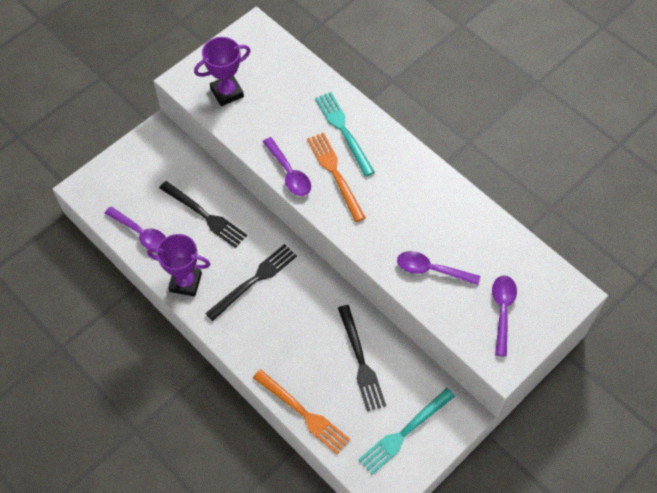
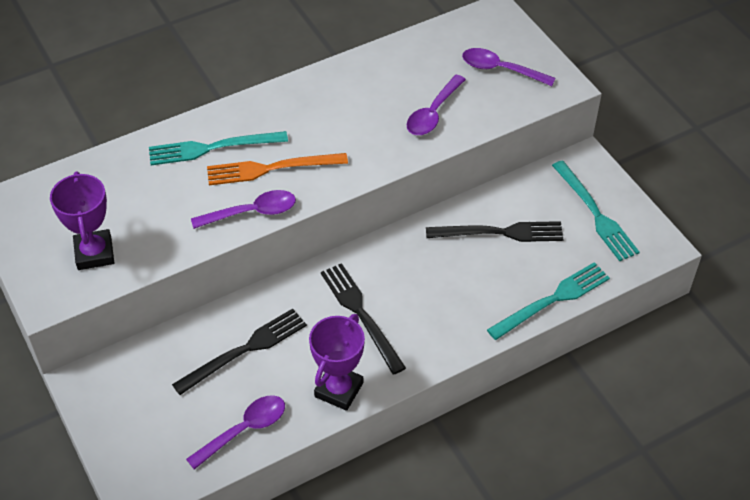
camera: 75 degrees left, 10 degrees down
(303, 413) = (552, 300): orange fork -> turquoise fork

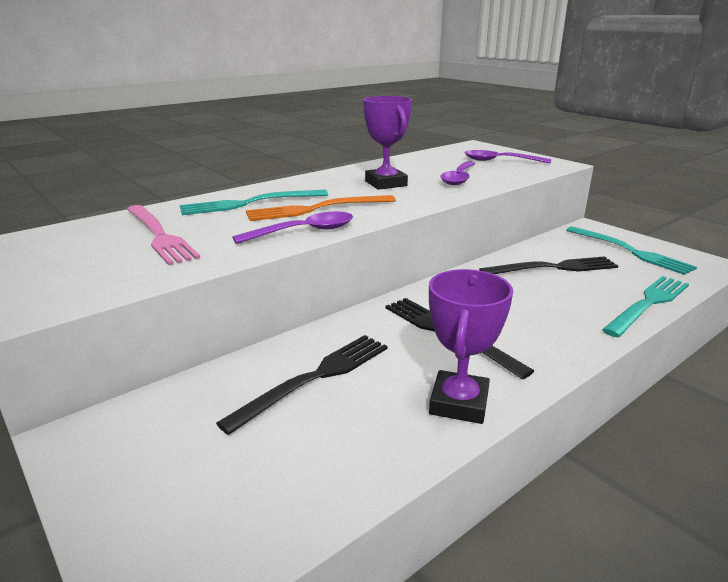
camera: 10 degrees left, 25 degrees down
(94, 253) = (105, 269): purple trophy -> purple trophy (386, 183)
(132, 202) = (159, 235): none -> pink fork
(244, 430) = (339, 466): purple spoon -> none

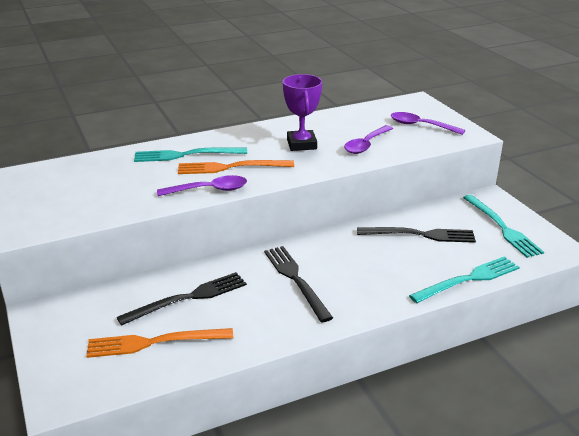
camera: 15 degrees right, 5 degrees up
(159, 235) = (112, 180): pink fork -> none
(296, 451) = (155, 342): none -> orange fork
(459, 403) = (269, 331): purple trophy -> none

